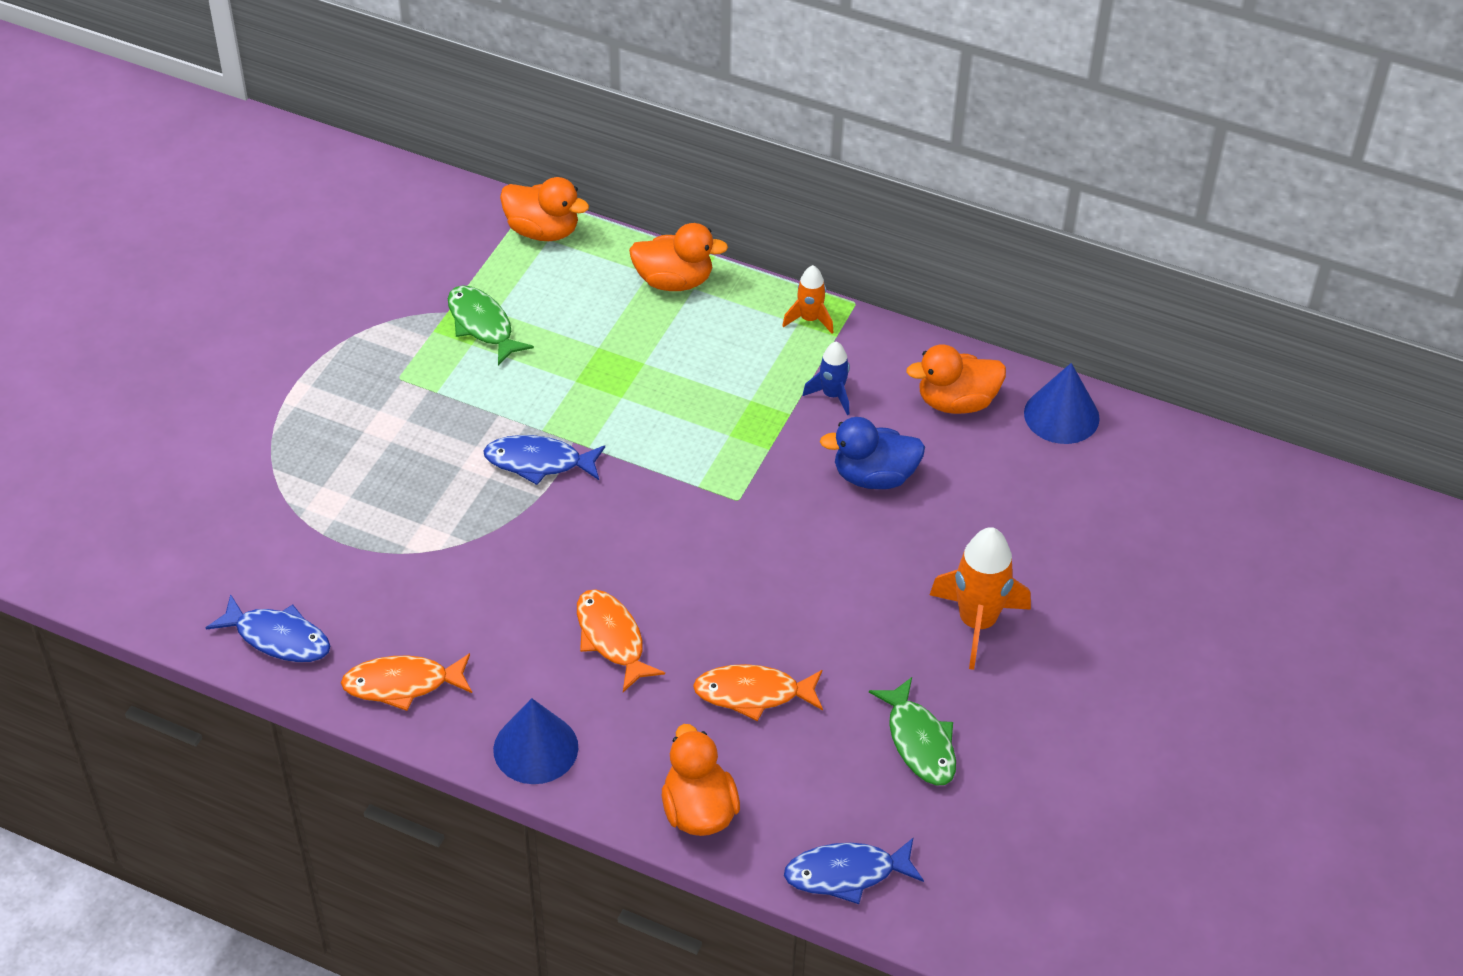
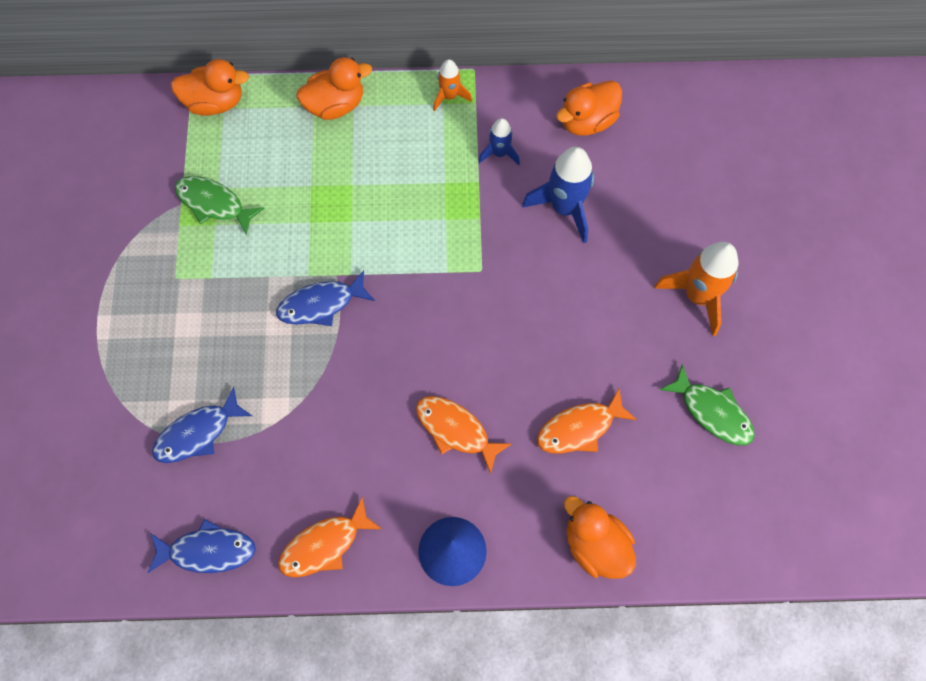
camera: 25 degrees left, 20 degrees up
(846, 874) = (723, 545): blue fish -> blue fish (198, 433)
(874, 476) = (564, 208): blue duck -> blue rocket
(1061, 415) = (662, 101): blue cone -> none

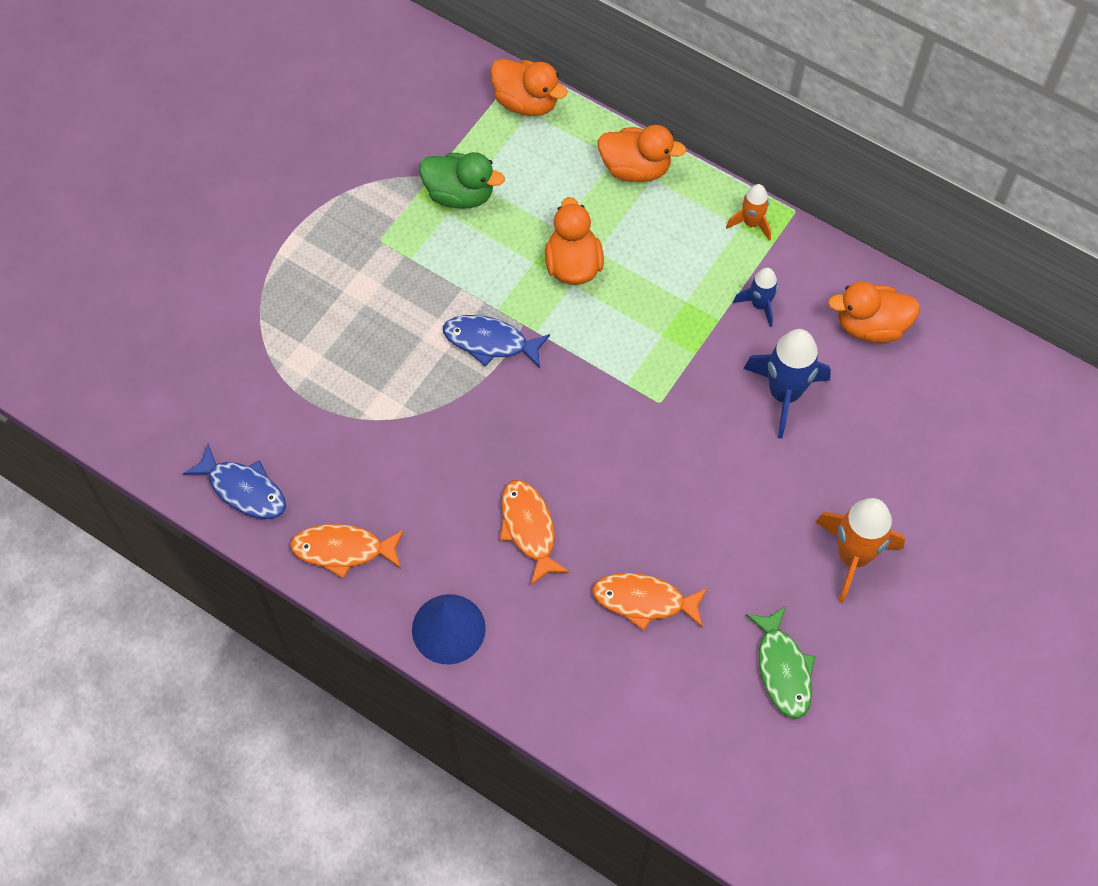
camera: 35 degrees right, 5 degrees down
(198, 433) = (305, 386): blue fish -> none
(214, 204) = (460, 194): green fish -> green duck
(595, 545) = (580, 710): orange duck -> orange duck (573, 265)

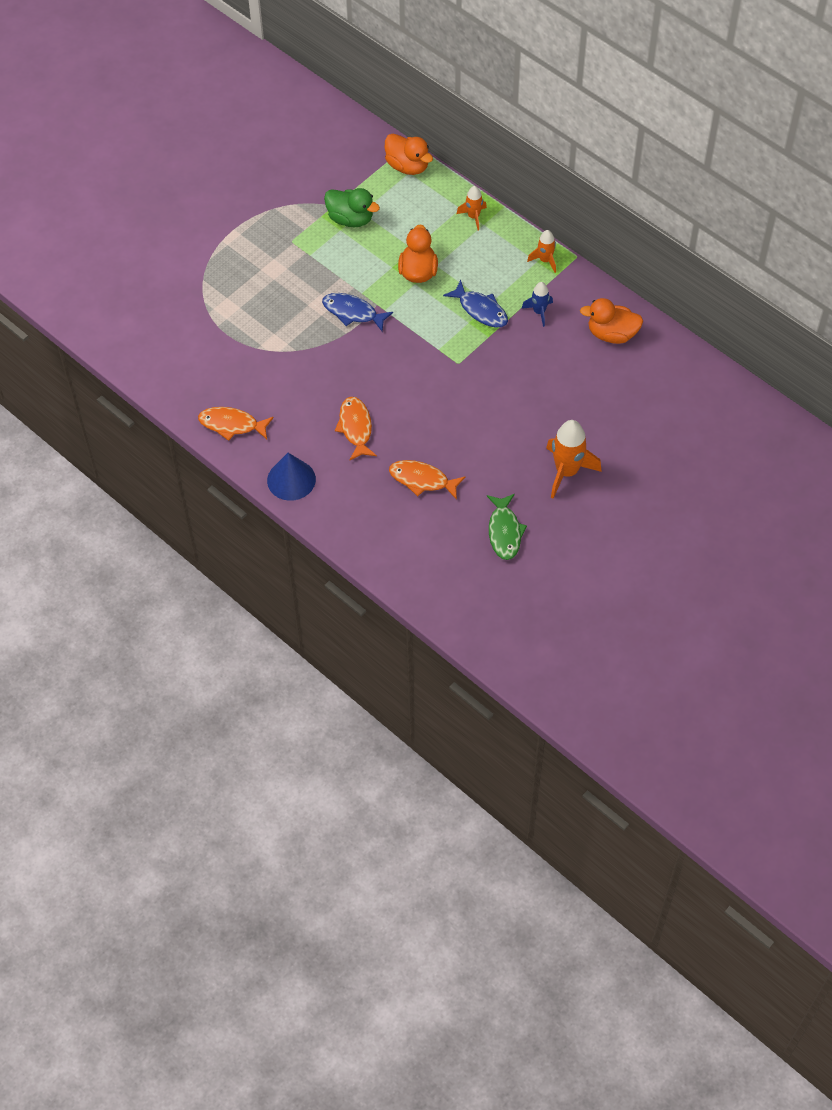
camera: 10 degrees right, 5 degrees down
(243, 489) = (174, 381): blue fish -> blue fish (480, 310)
(635, 169) = (473, 217): orange duck -> orange rocket
(784, 394) = (543, 368): blue rocket -> none

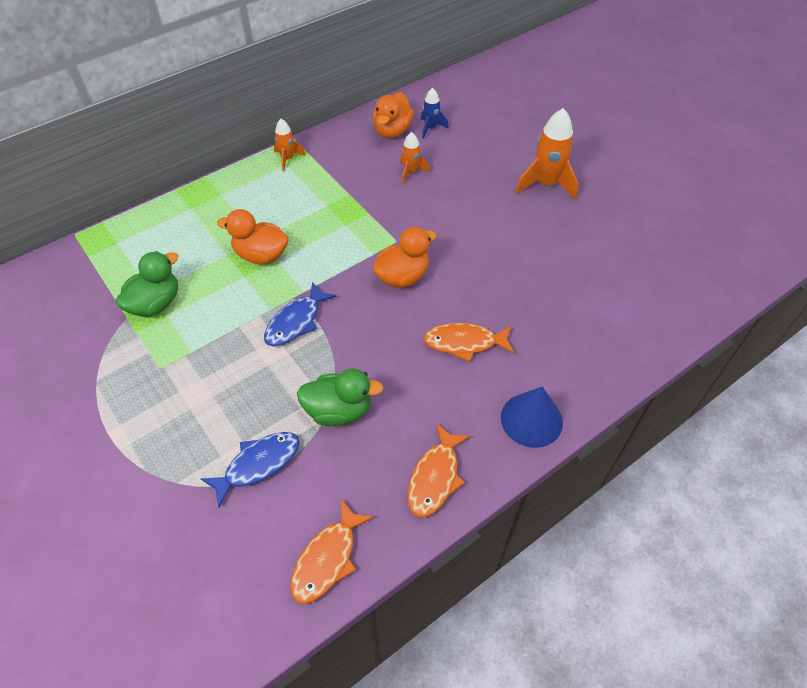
camera: 80 degrees left, 5 degrees down
(276, 357) = (339, 410): none -> green duck
(407, 166) = (107, 242): orange duck -> orange duck (402, 276)
(422, 480) = (545, 293): orange fish -> orange fish (327, 559)
(473, 217) = (207, 200): orange rocket -> orange rocket (411, 172)
(480, 310) = (332, 214): blue fish -> blue fish (258, 464)
(504, 532) = (614, 238): green fish -> none
(539, 312) = (350, 173): blue rocket -> blue rocket (430, 128)

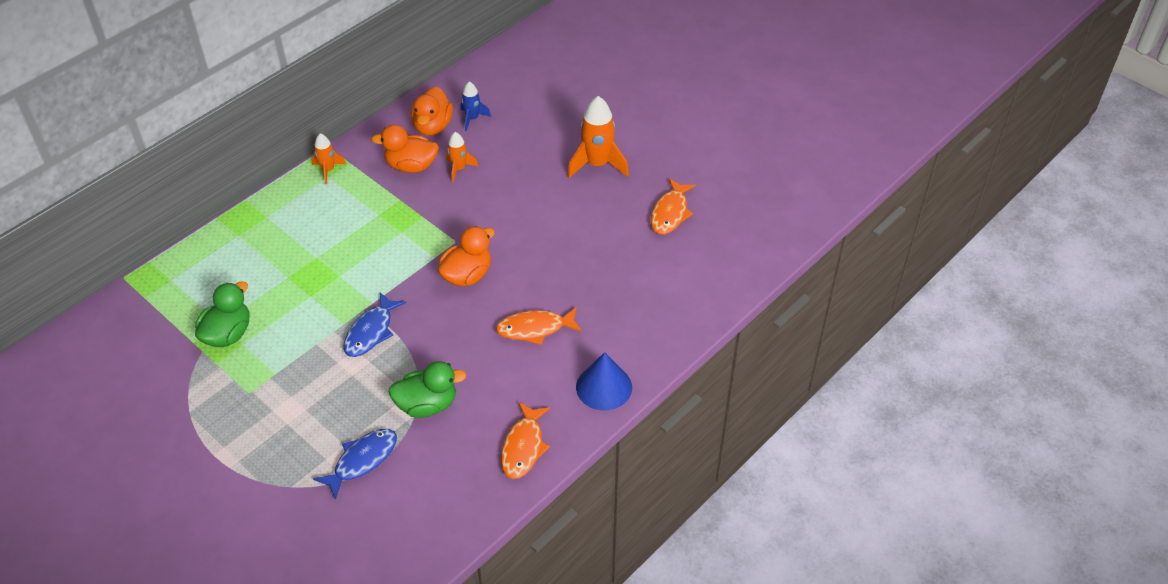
camera: 10 degrees left, 5 degrees down
(261, 255) = (322, 273): orange duck -> orange duck (411, 166)
(327, 559) = (439, 525): orange fish -> orange fish (670, 213)

